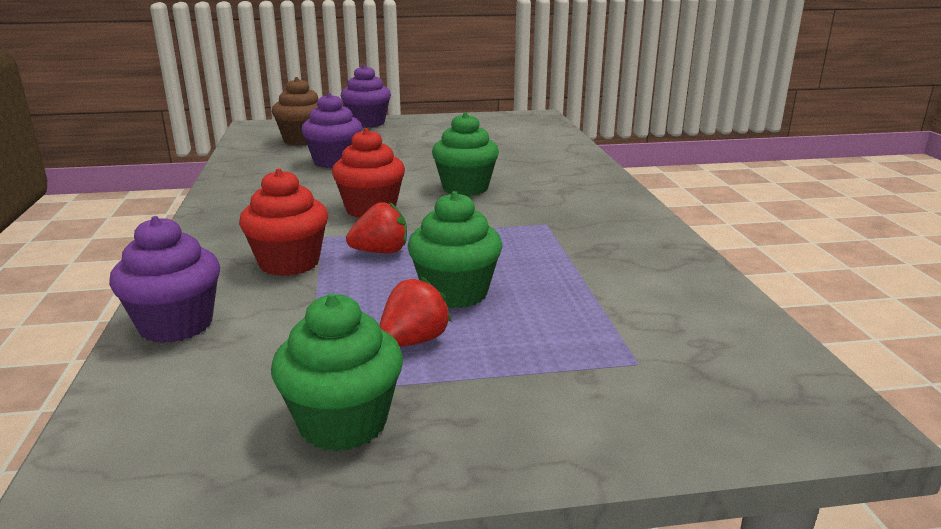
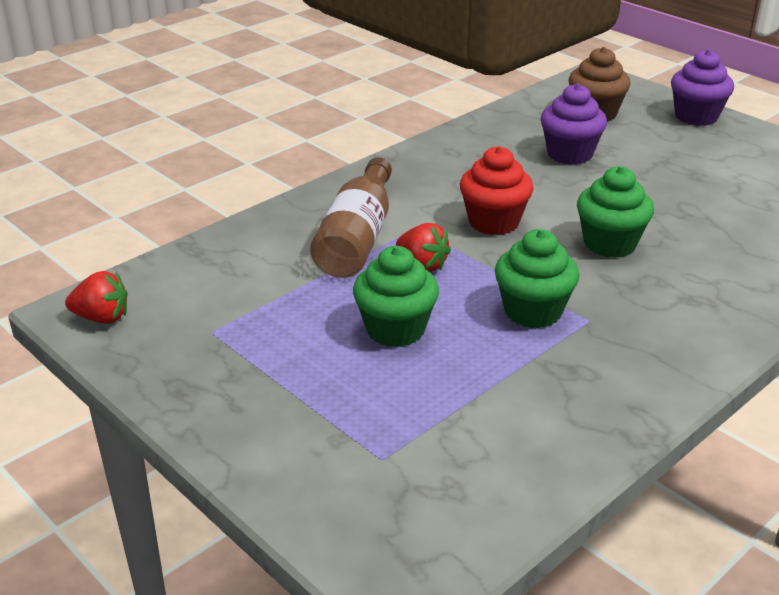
camera: 55 degrees right, 10 degrees up
(176, 325) = (233, 245): purple cupcake -> none
(289, 263) = (357, 238): red cupcake -> brown bottle
(343, 423) = (191, 361): green cupcake -> green cupcake (532, 311)
(413, 341) = (307, 343): red strawberry -> red strawberry (102, 318)

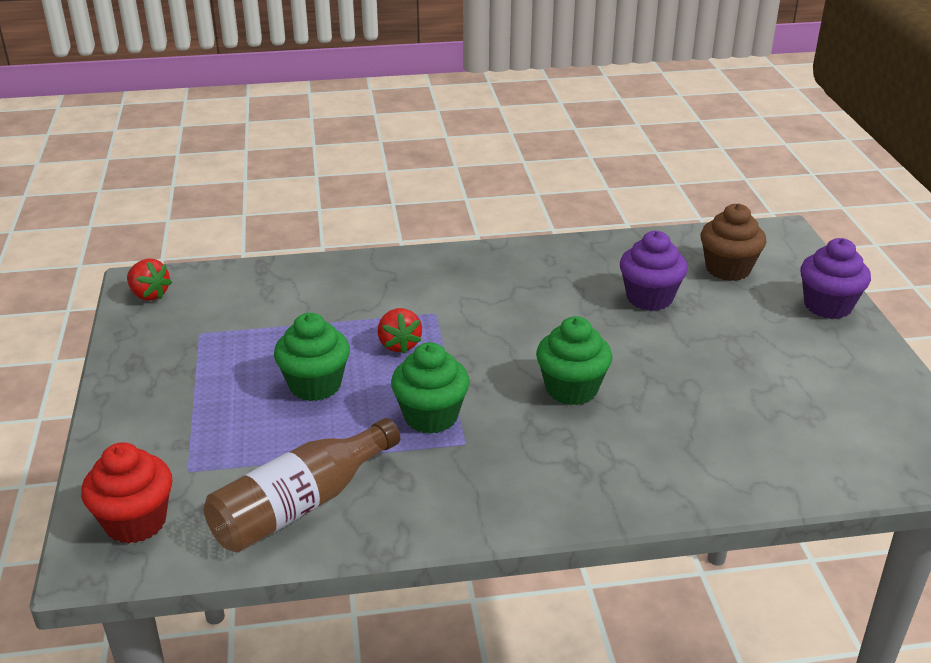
camera: 35 degrees right, 0 degrees up
(357, 238) = (381, 304): brown bottle -> brown bottle (300, 505)
(493, 222) = (501, 332): red cupcake -> red cupcake (136, 522)

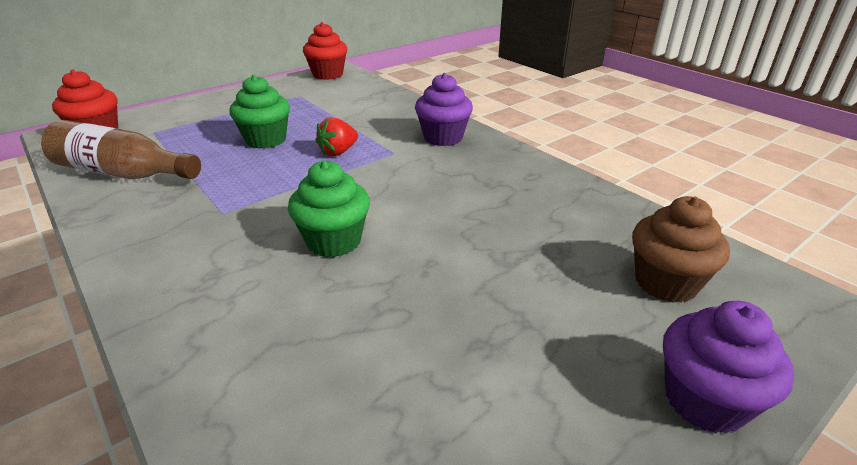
camera: 60 degrees right, 0 degrees up
(149, 295) = (328, 74): red strawberry -> red cupcake
(431, 416) = (251, 188): green cupcake -> none
(649, 298) = (536, 244): purple cupcake -> purple cupcake (443, 137)

